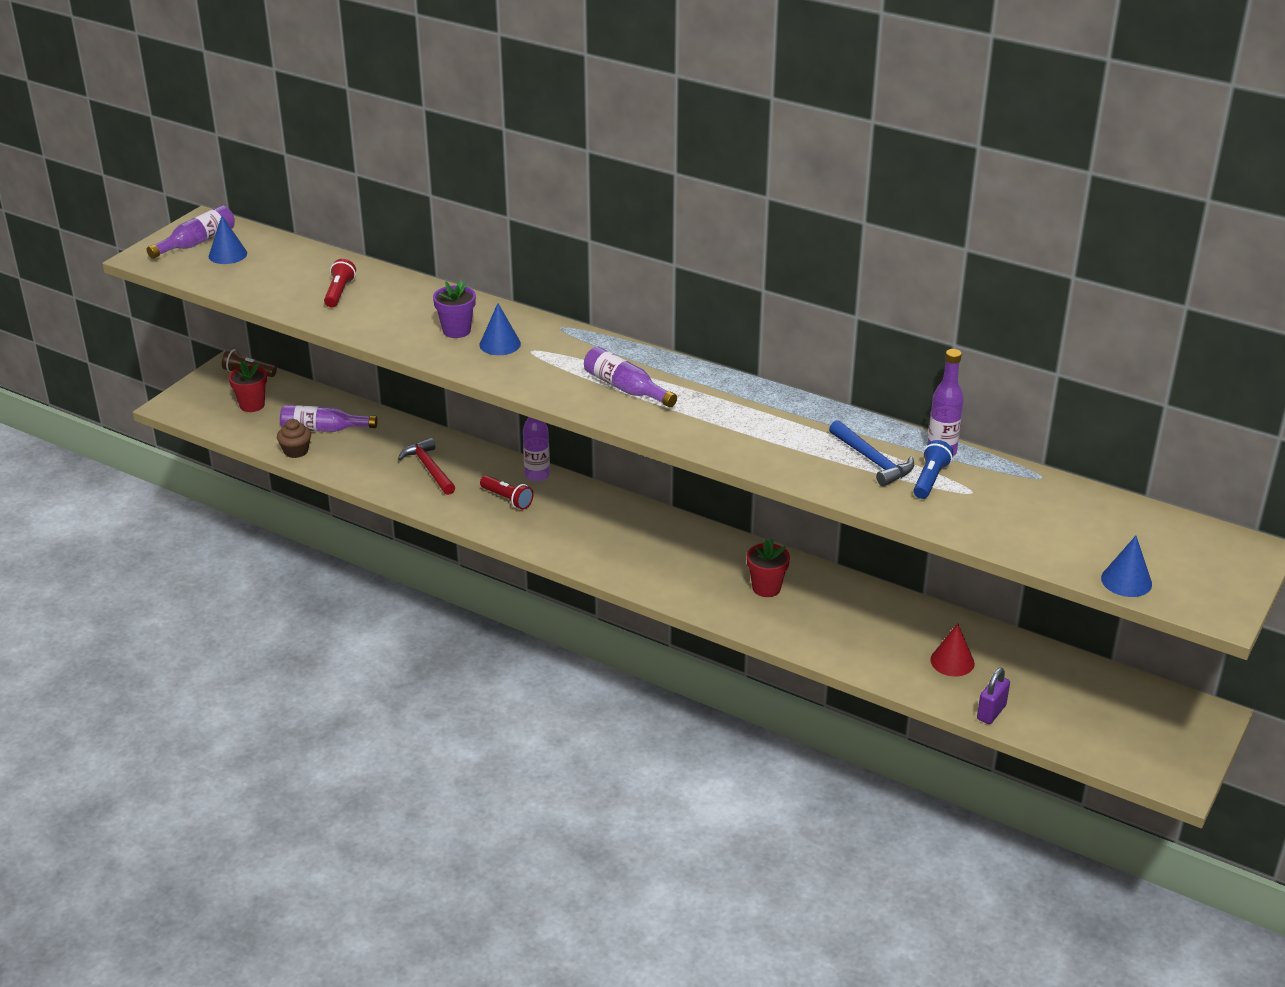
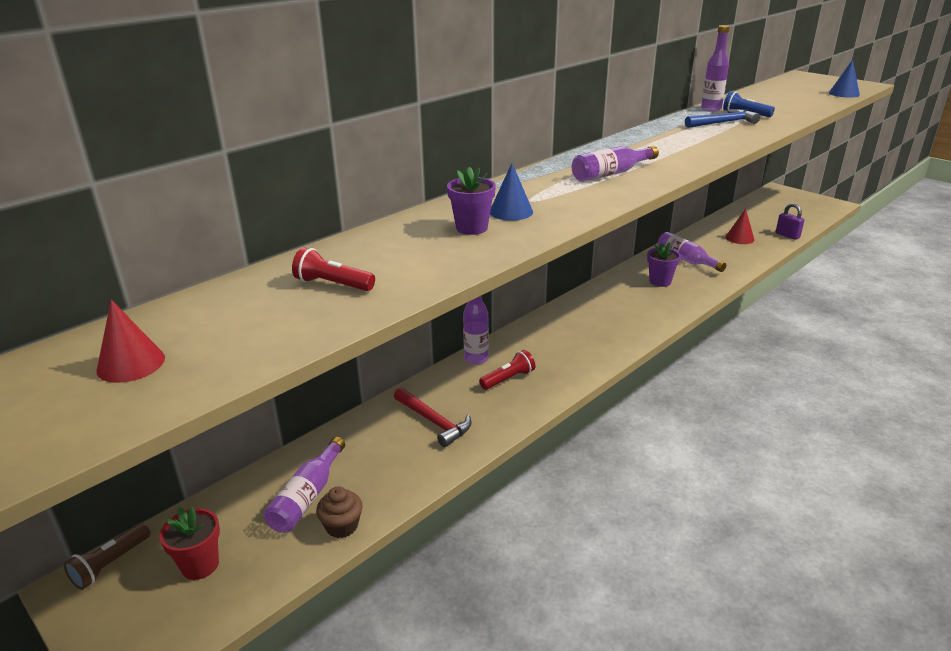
camera: 75 degrees left, 5 degrees down
(197, 242) = (52, 393): purple bottle -> purple bottle (686, 260)
(227, 254) = (131, 364): blue cone -> red cone
(429, 468) = (434, 421): red hammer -> red hammer turned 120 degrees counterclockwise
(766, 588) = (660, 281): red flower pot -> purple flower pot

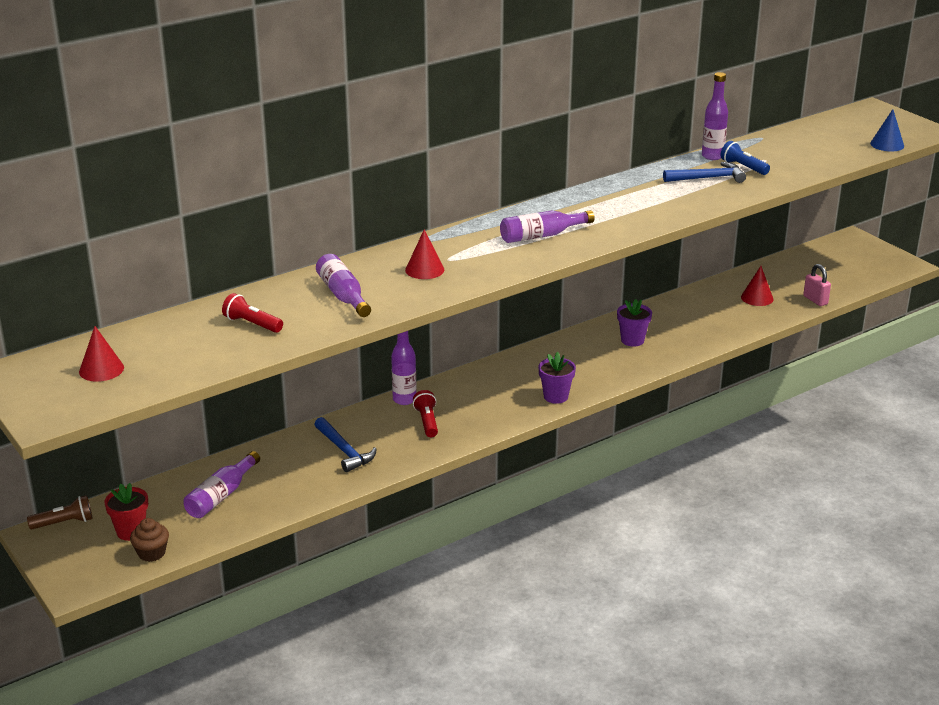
camera: 10 degrees right, 0 degrees up
(110, 564) = (64, 523): brown flashlight -> brown flashlight turned 150 degrees counterclockwise
(342, 526) = (244, 519): brown cupcake -> brown cupcake (151, 553)
(434, 421) = (344, 450): red hammer -> blue hammer
(471, 228) = (382, 283): purple flower pot -> purple flower pot (556, 396)
(508, 379) = (427, 421): red flashlight -> red flashlight turned 75 degrees counterclockwise
(511, 211) = (424, 270): blue cone -> red cone
(686, 260) = (677, 318): purple bottle -> purple bottle (343, 295)
(787, 235) = (815, 300): purple padlock -> pink padlock

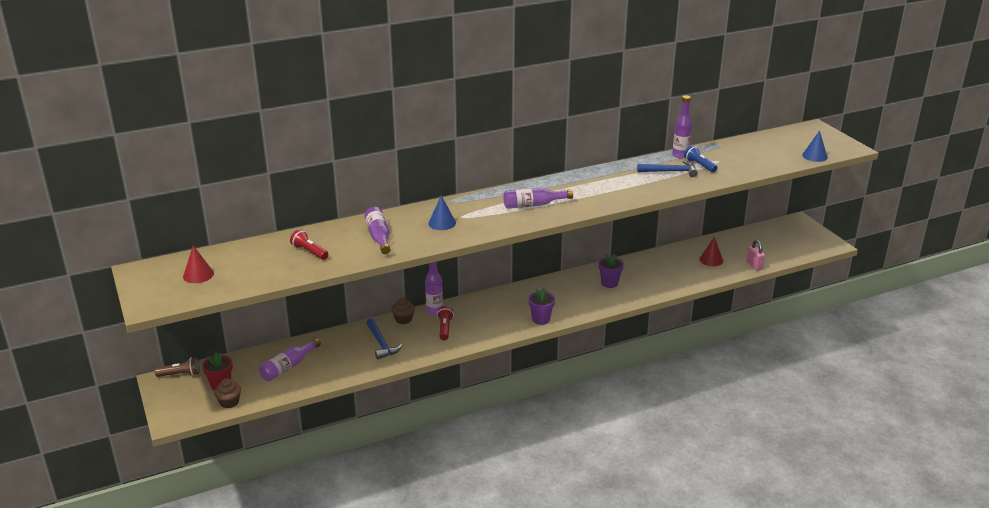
camera: 10 degrees right, 0 degrees up
(364, 415) = (403, 319): none -> brown cupcake
(424, 270) = (442, 223): red cone -> blue cone

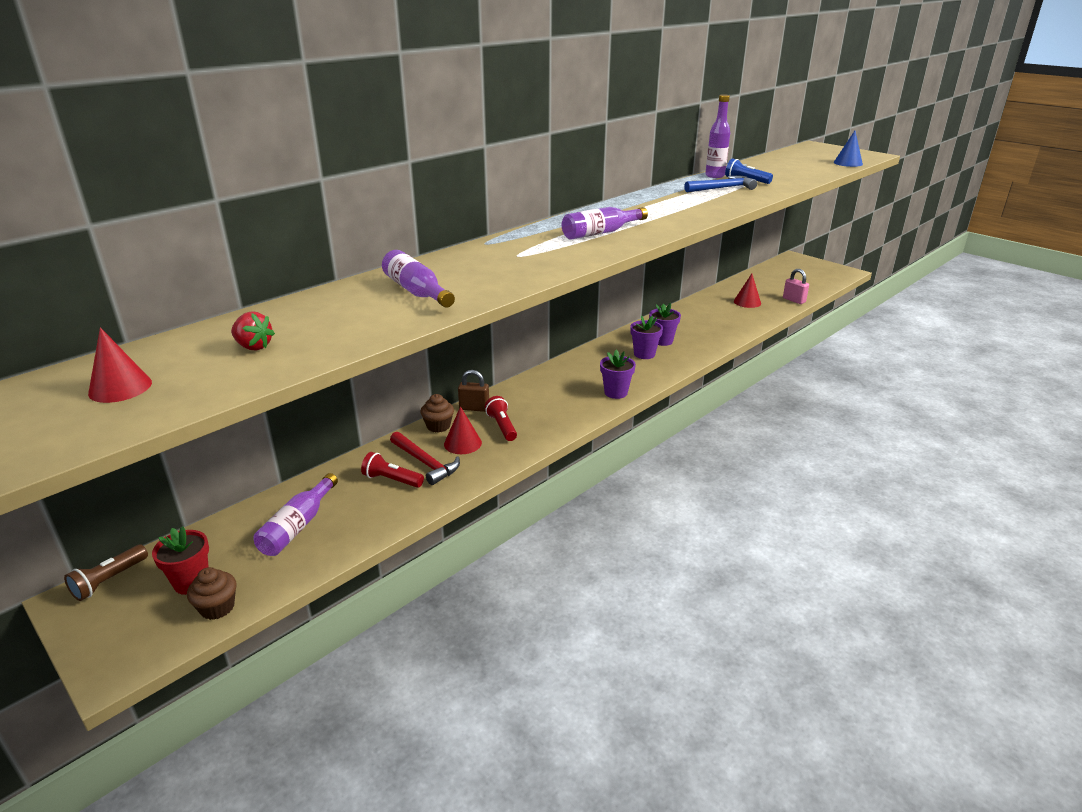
camera: 20 degrees left, 0 degrees up
(180, 374) = (109, 580): brown flashlight -> brown flashlight turned 150 degrees clockwise
(270, 261) = (253, 347): none -> red strawberry
(309, 252) = (316, 325): red flashlight -> red flashlight (391, 480)
(381, 343) = (425, 463): blue hammer -> red hammer
(412, 335) = (462, 443): none -> red cone
(434, 311) = (474, 408): purple bottle -> brown padlock
(442, 223) = (497, 265): blue cone -> none
(586, 292) = (644, 354): none -> purple flower pot

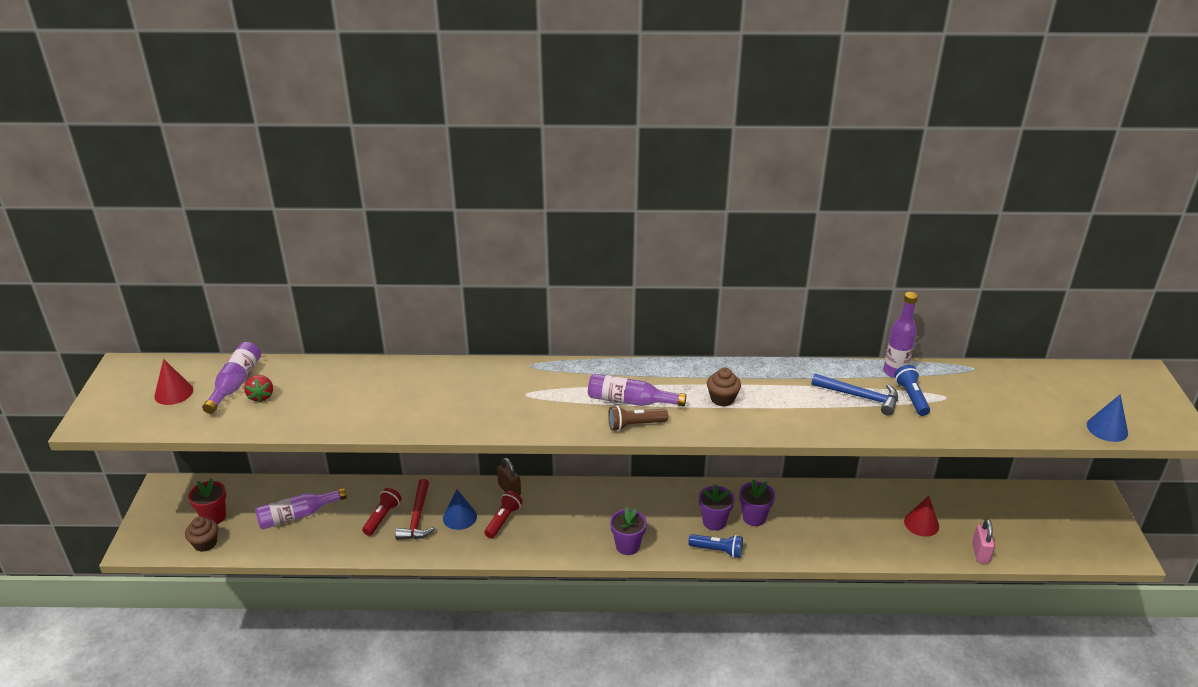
camera: 45 degrees right, 5 degrees up
(109, 580) = (187, 487): brown flashlight -> brown flashlight (635, 425)
(391, 480) = (382, 517): red flashlight -> red flashlight turned 45 degrees clockwise
(417, 292) = (405, 397): purple bottle -> purple bottle (235, 384)
(438, 426) = (466, 490): brown cupcake -> brown cupcake (722, 398)
(462, 443) = (459, 517): red cone -> blue cone
(672, 366) = (717, 550): none -> blue flashlight

